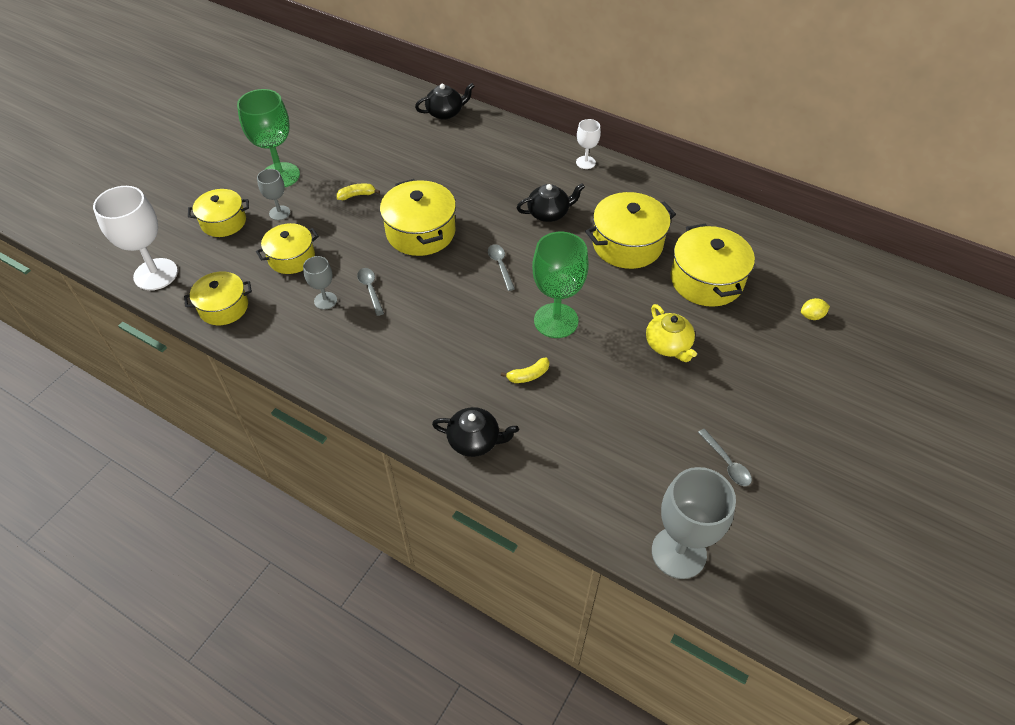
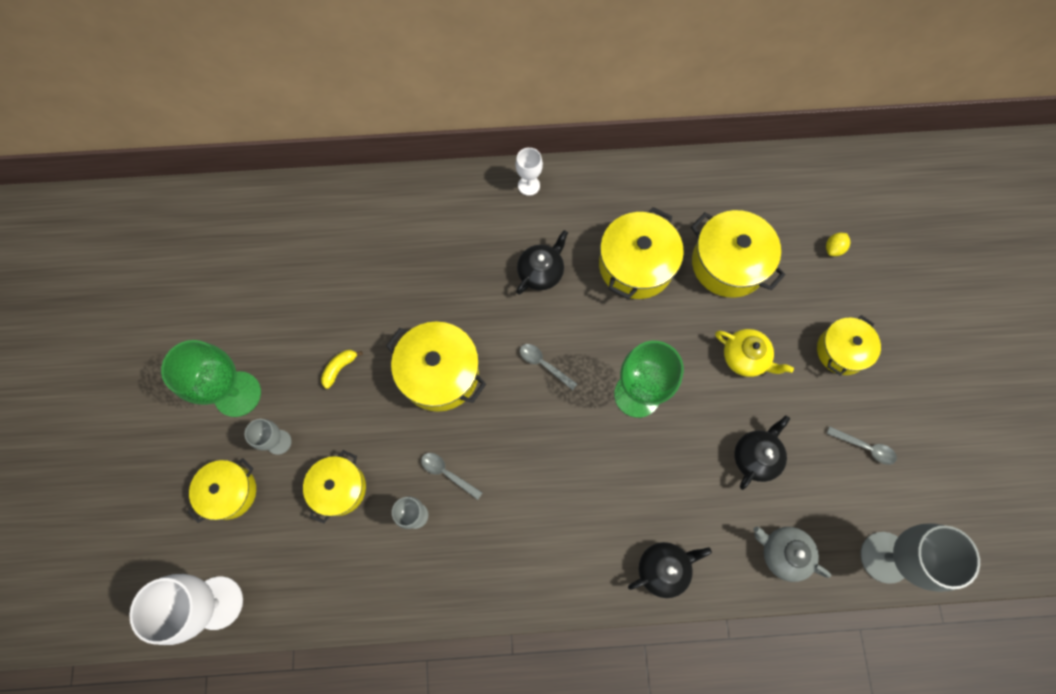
camera: 35 degrees left, 20 degrees up
(224, 307) = (323, 591): yellow pot -> yellow pot (841, 351)
(445, 113) = (342, 202): black teapot -> black teapot (756, 456)
(528, 375) = (657, 470): yellow banana -> none
(585, 492) = (783, 553): none -> grey teapot

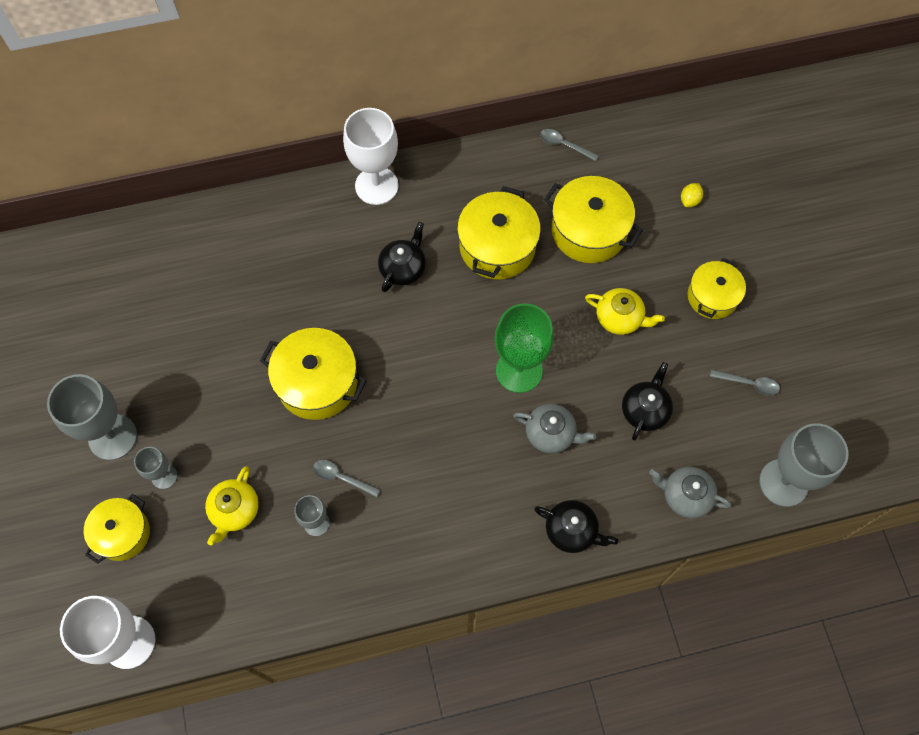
camera: 10 degrees left, 5 degrees down
(237, 394) = (112, 437): green goblet -> grey goblet
(339, 368) = (214, 394): yellow banana -> none
(339, 488) = (234, 510): yellow pot -> yellow teapot
(529, 185) = (376, 186): white goblet -> white goblet, size x1.91
(543, 364) = (421, 357): grey spoon -> grey spoon (564, 145)
(658, 465) = (551, 434): none -> grey teapot
(663, 569) = (572, 531): black teapot -> black teapot turned 60 degrees clockwise

